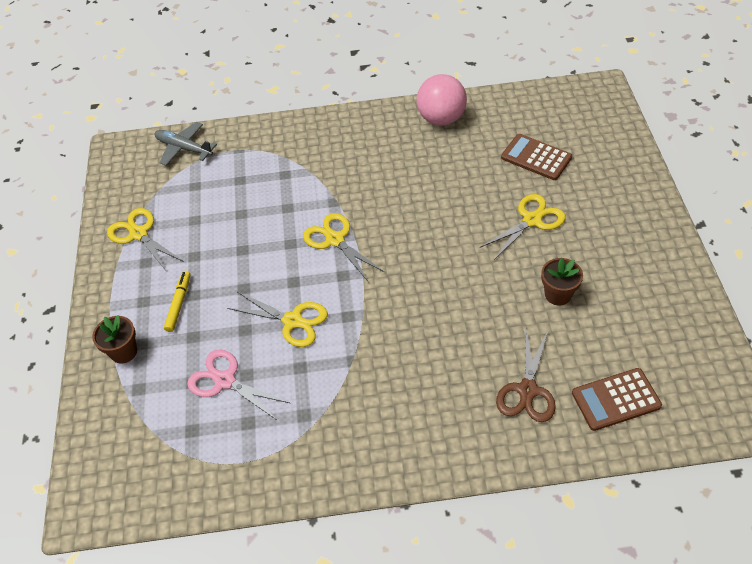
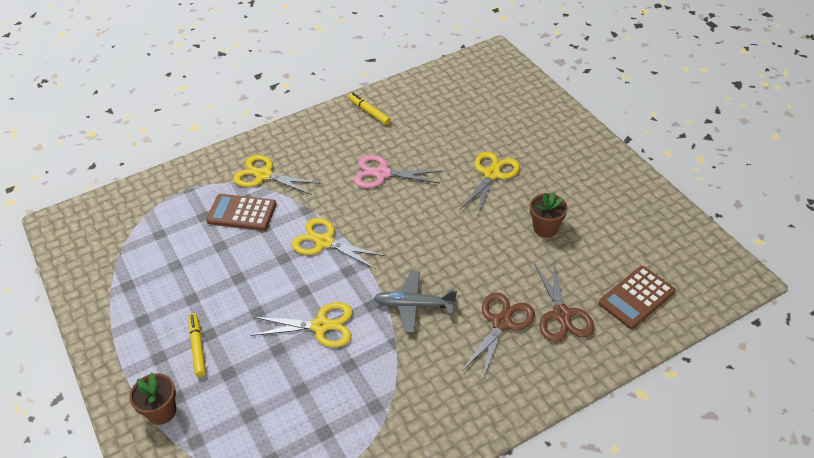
camera: 25 degrees left, 5 degrees down
(138, 234) = (121, 295): yellow scissors -> yellow scissors (264, 175)
(184, 148) = (130, 203): grey plane -> grey plane (414, 305)
(225, 381) = (281, 402): pink scissors -> pink scissors (382, 174)
(441, 119) = (369, 112): pink ball -> yellow marker
(463, 377) = (501, 323): none -> brown scissors
(536, 157) = (468, 122): brown calculator -> brown calculator (241, 213)

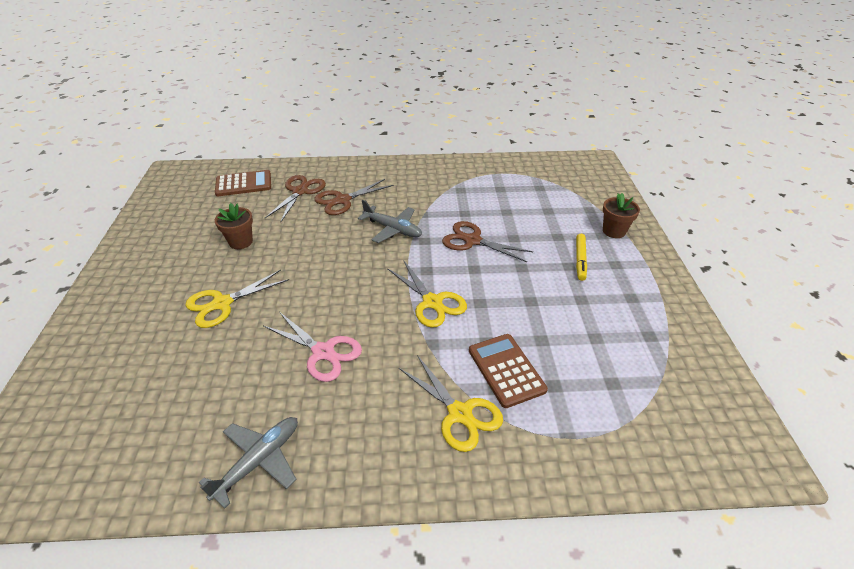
camera: 155 degrees left, 5 degrees down
(241, 213) = (506, 370): brown calculator -> brown calculator turned 150 degrees counterclockwise
(321, 326) = (472, 241): yellow scissors -> brown scissors
(369, 112) = (258, 461): yellow marker -> grey plane

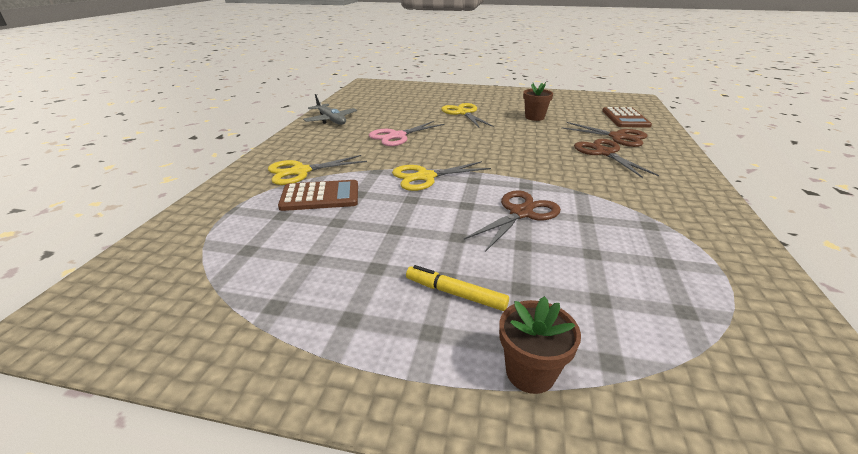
camera: 105 degrees right, 10 degrees down
(392, 229) = (549, 171): grey plane -> none

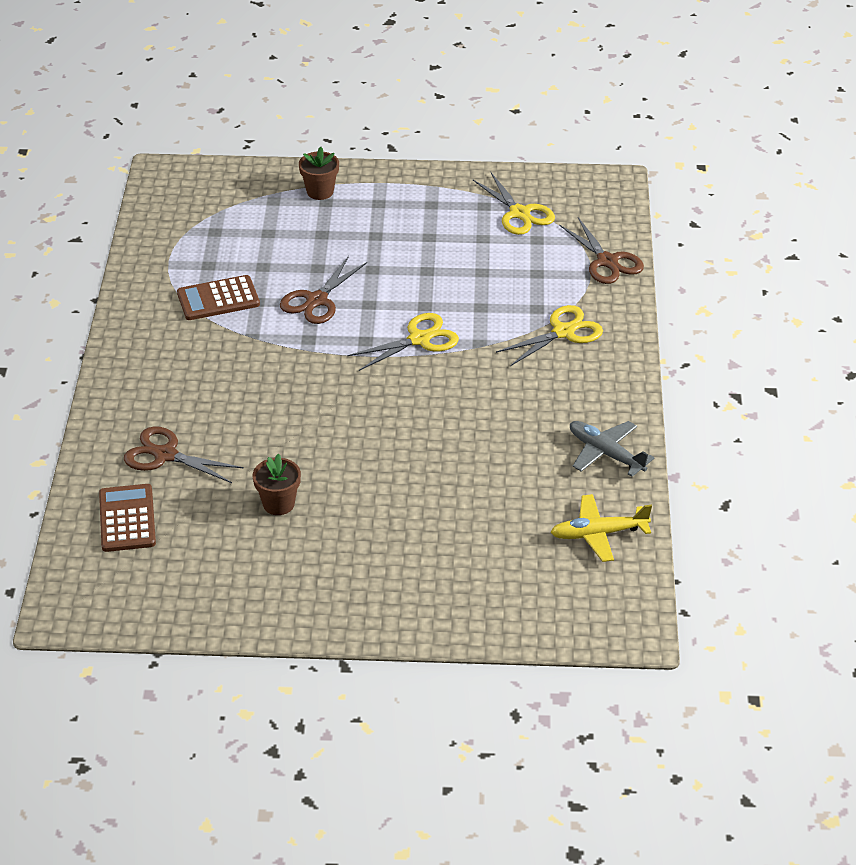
camera: 170 degrees right, 10 degrees up
(320, 196) = (517, 299): brown calculator -> brown calculator (218, 299)
(360, 100) = (599, 534): none -> yellow plane
(397, 136) = (483, 419): pink scissors -> none
(455, 293) = (367, 226): yellow marker -> none
(463, 113) = (398, 505): yellow scissors -> yellow scissors (519, 213)
(604, 153) = (200, 411): brown scissors -> brown scissors (607, 261)

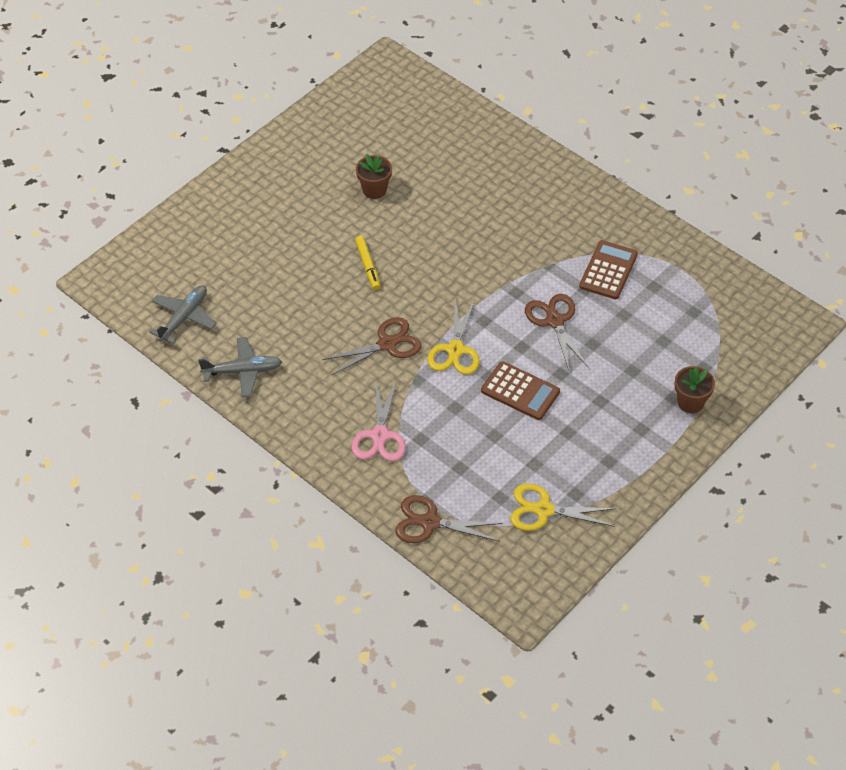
camera: 130 degrees right, 10 degrees up
(127, 519) = (434, 121): brown calculator -> brown calculator (520, 391)
(165, 455) = (472, 164): brown scissors -> brown scissors (387, 344)
(385, 448) = (368, 266): none -> yellow marker
(563, 332) = (380, 435): yellow scissors -> pink scissors
(599, 534) = (184, 318): yellow plane -> grey plane

